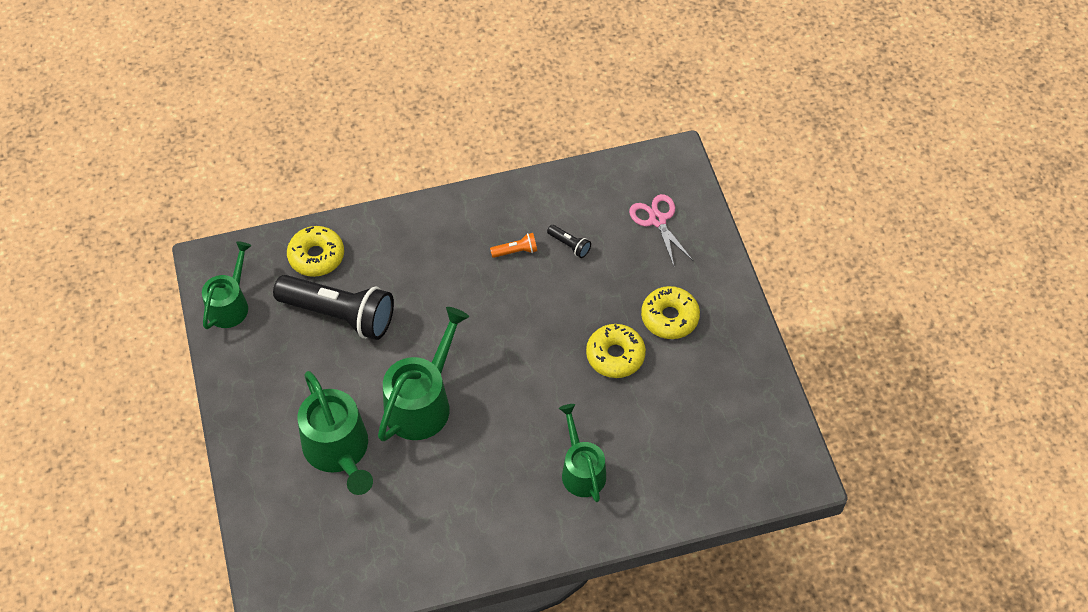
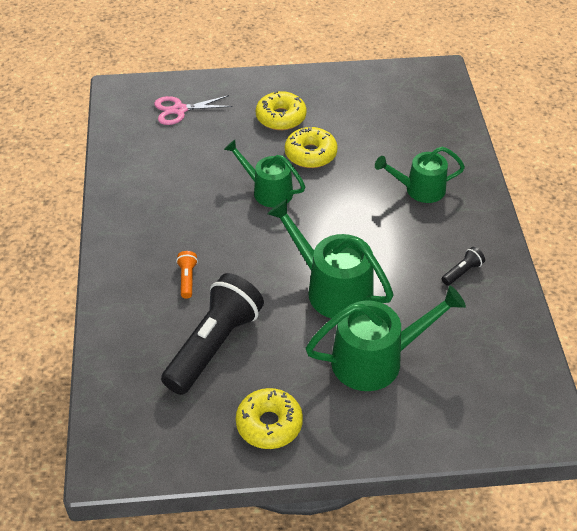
camera: 80 degrees left, 10 degrees down
(230, 305) = (172, 446): green watering can -> green watering can (268, 191)
(316, 256) = (133, 359): yellow donut -> yellow donut (269, 424)
(516, 251) = (181, 203): orange flashlight -> orange flashlight (187, 279)
(569, 245) = (186, 167): black flashlight -> black flashlight (462, 272)

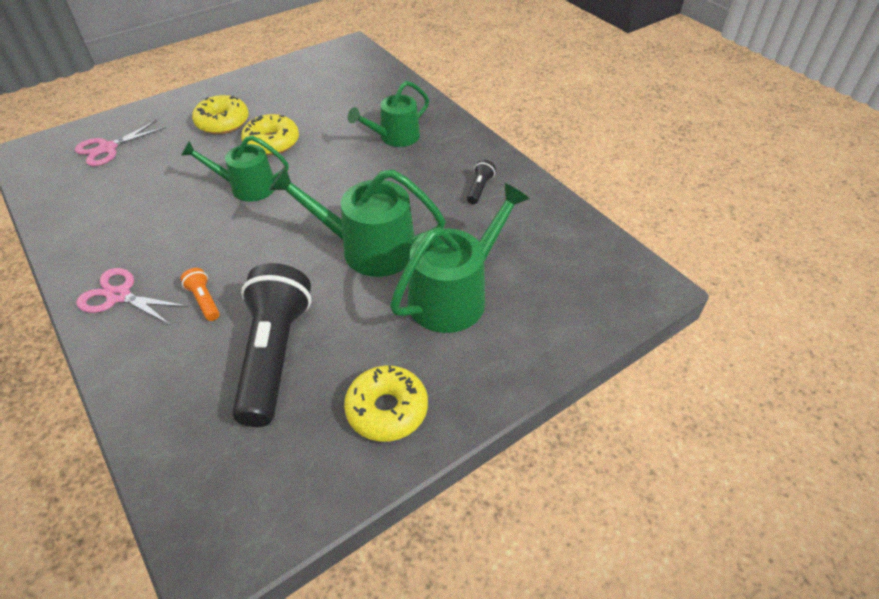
camera: 30 degrees left, 0 degrees up
(131, 248) = (119, 296): none -> pink scissors

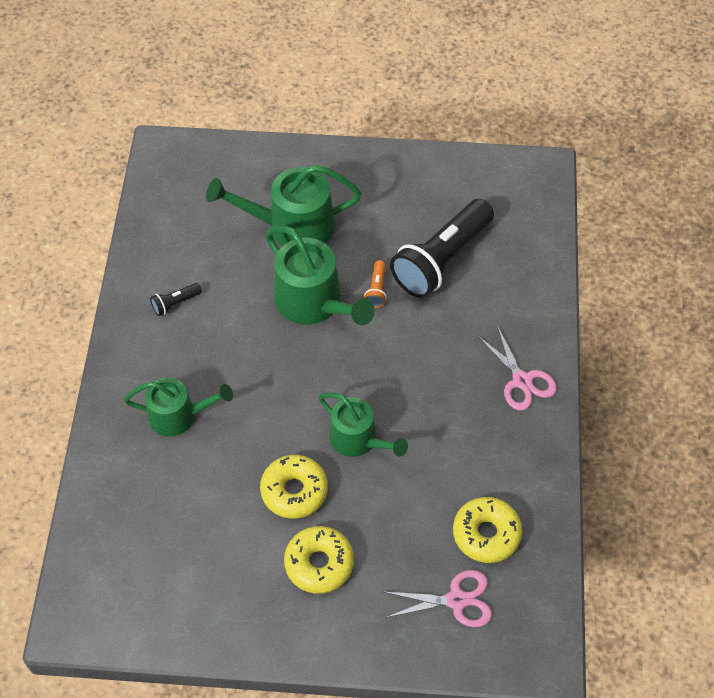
camera: 140 degrees left, 10 degrees up
(204, 300) = (462, 335): orange flashlight -> orange flashlight (377, 289)
(387, 410) = (401, 184): yellow donut -> yellow donut (486, 534)

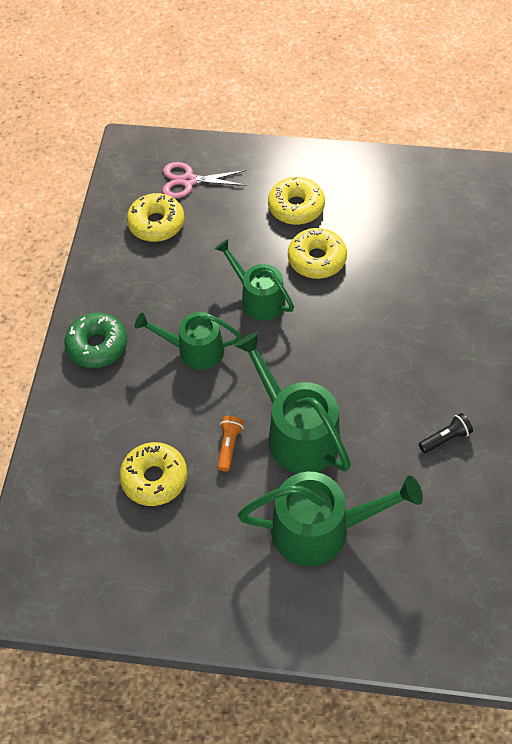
camera: 175 degrees left, 0 degrees up
(178, 415) = (427, 324): green watering can -> green watering can (195, 350)
(441, 260) = (154, 478): black flashlight -> yellow donut
(522, 381) = (97, 346): pink scissors -> green donut

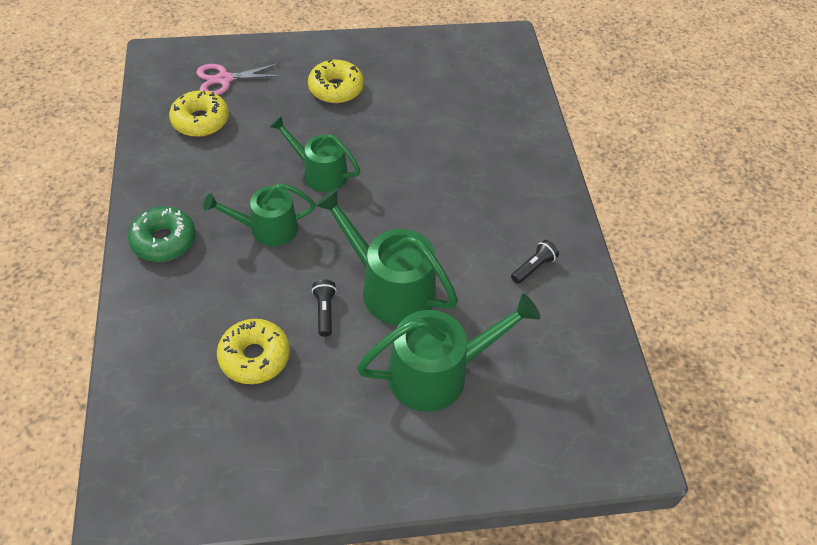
camera: 20 degrees left, 5 degrees down
(229, 445) = (325, 311): orange flashlight -> black flashlight
(317, 259) = (368, 130): yellow donut -> none

